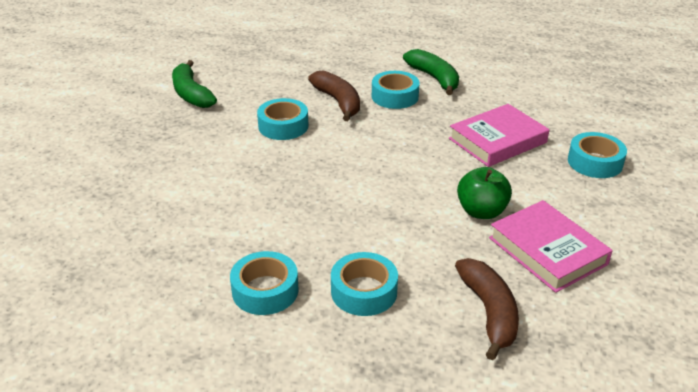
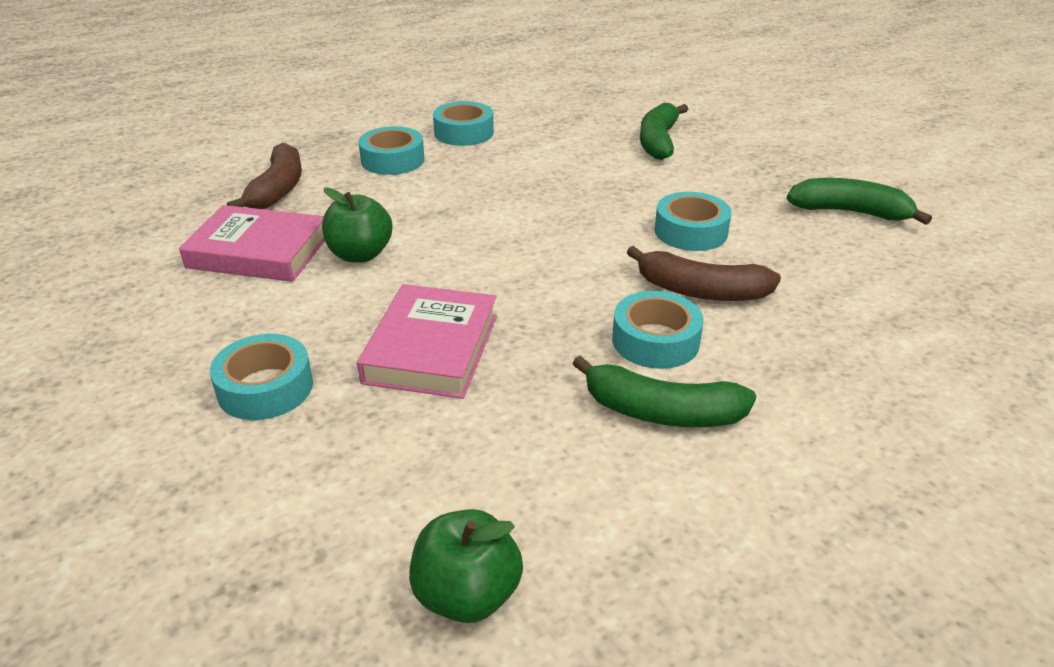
camera: 135 degrees right, 0 degrees up
(162, 190) = (658, 141): none -> green banana
(489, 312) = (278, 189): brown banana -> brown banana turned 120 degrees counterclockwise
(564, 73) = (467, 595): none -> green apple

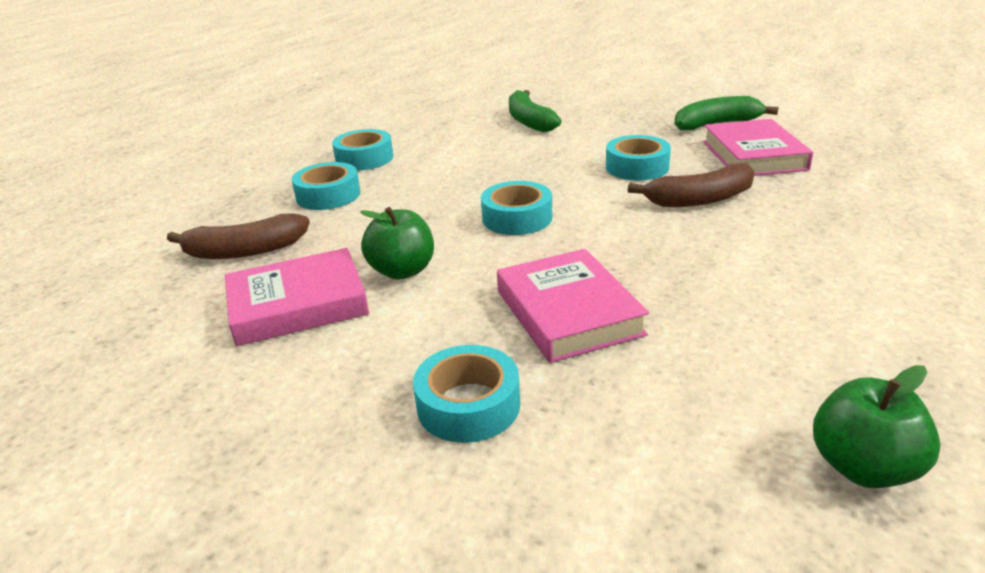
camera: 30 degrees left, 5 degrees down
(278, 189) = (245, 251): brown banana -> brown banana turned 105 degrees clockwise
(655, 340) = (719, 240): turquoise tape -> turquoise tape (517, 218)
(661, 412) = (792, 281): green banana -> none
(834, 264) = (753, 155): none -> pink book

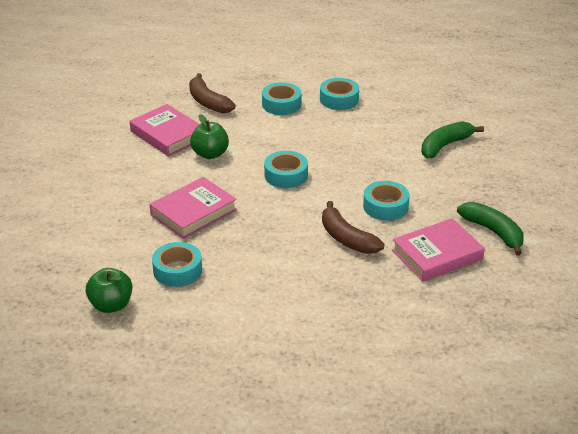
camera: 65 degrees right, 5 degrees up
(468, 405) = (114, 200): turquoise tape -> turquoise tape (177, 270)

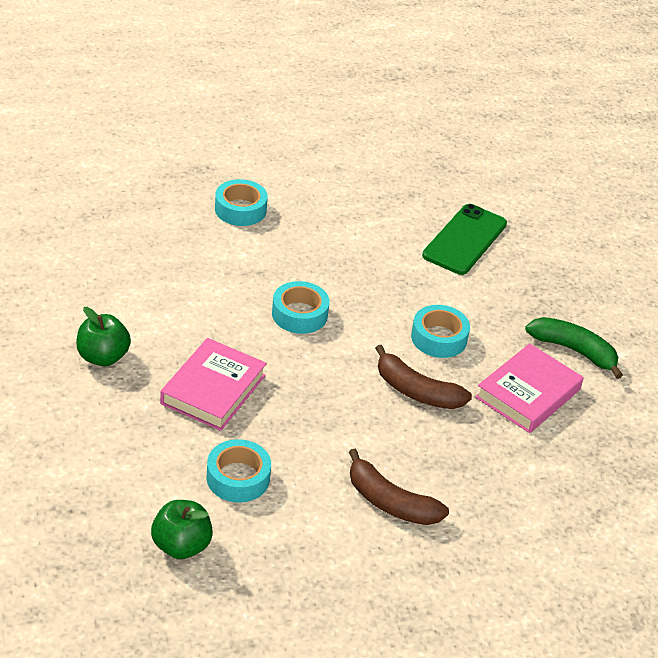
camera: 25 degrees left, 5 degrees up
(168, 135) = (118, 279): pink book -> none
(208, 102) = (144, 220): brown banana -> brown banana (390, 502)
(210, 154) = (189, 299): green apple -> green apple (103, 357)
(339, 99) = (308, 191): turquoise tape -> none
(445, 145) = (465, 240): green banana -> green phone

